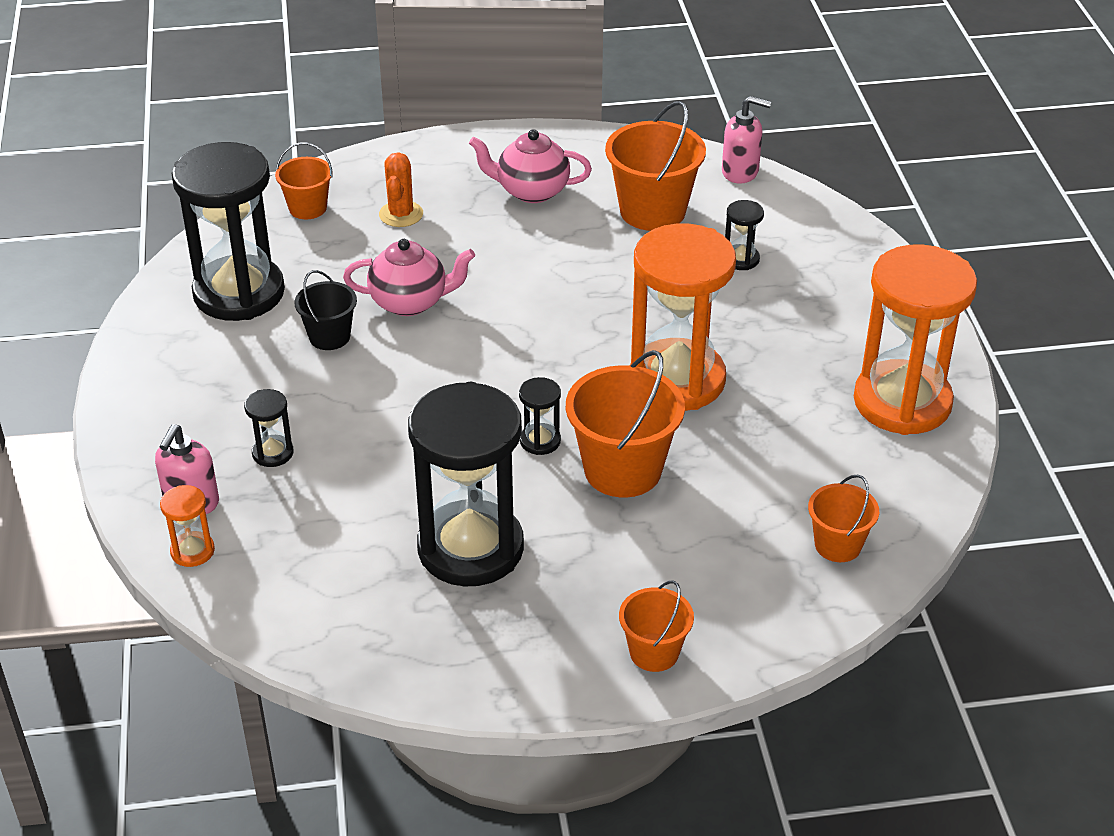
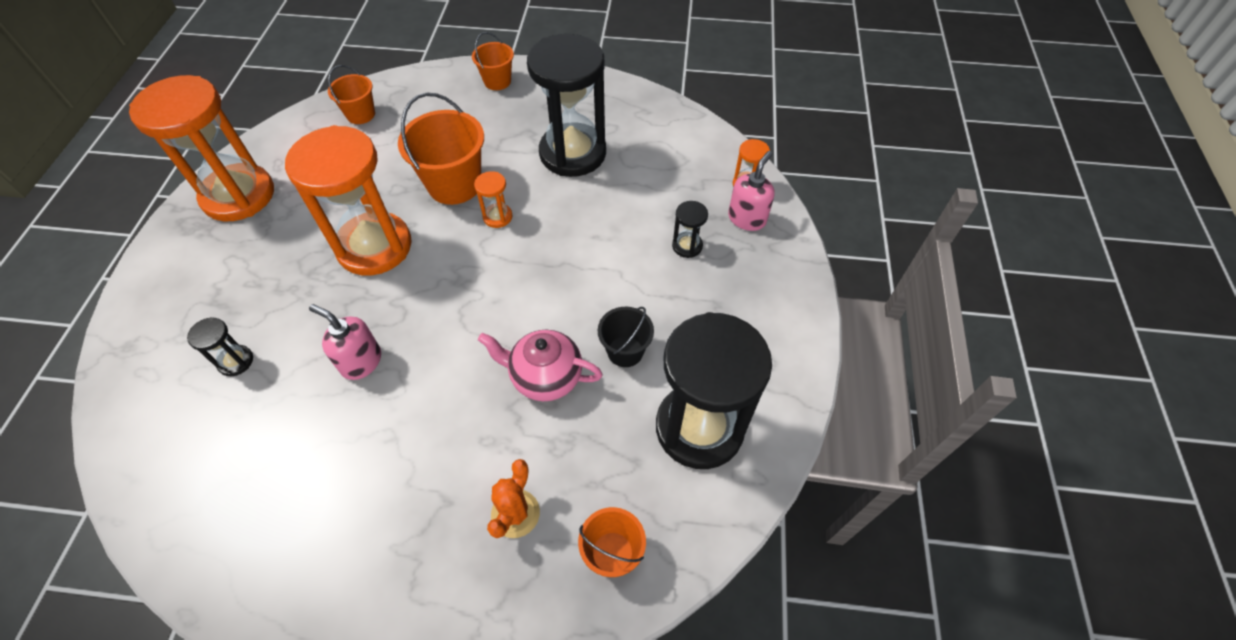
camera: 165 degrees left, 15 degrees up
(531, 191) = (365, 519): pink teapot -> none
(540, 441) = (497, 217): black hourglass -> orange hourglass
(652, 211) = (265, 451): orange bucket -> none
(740, 172) = (136, 494): pink soap dispenser -> pink soap dispenser (361, 361)

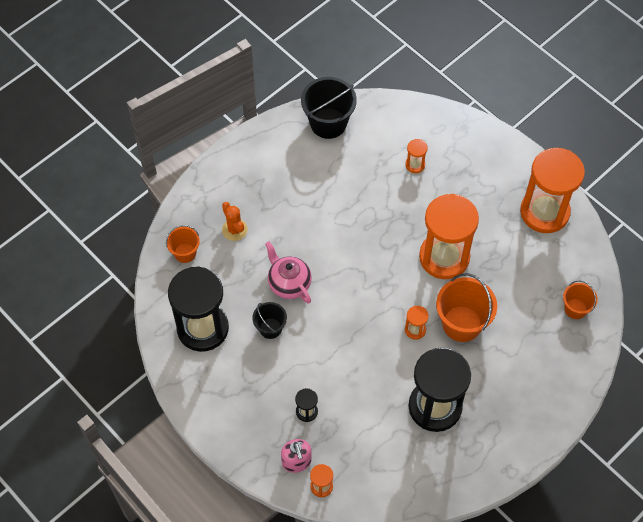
camera: 130 degrees right, 5 degrees up
(210, 532) = (328, 123): none -> black bucket
(236, 361) = (415, 165): black hourglass -> orange hourglass
(361, 361) = (368, 214): pink soap dispenser -> none
(497, 81) = (547, 410): orange bucket -> none
(545, 377) = (289, 283): pink teapot -> pink teapot turned 90 degrees counterclockwise

